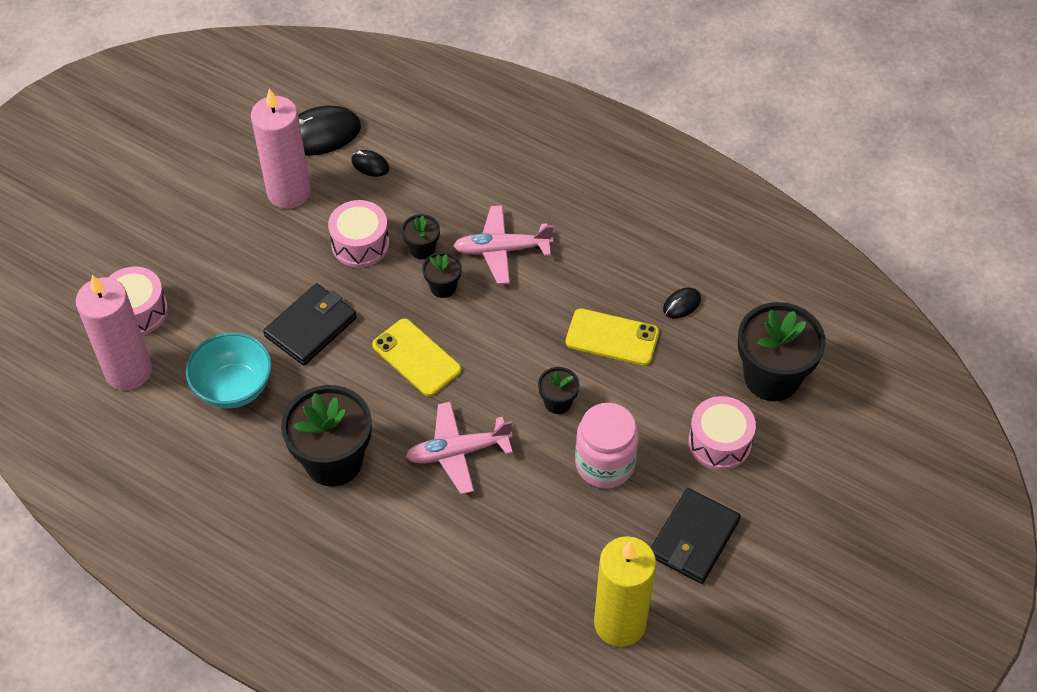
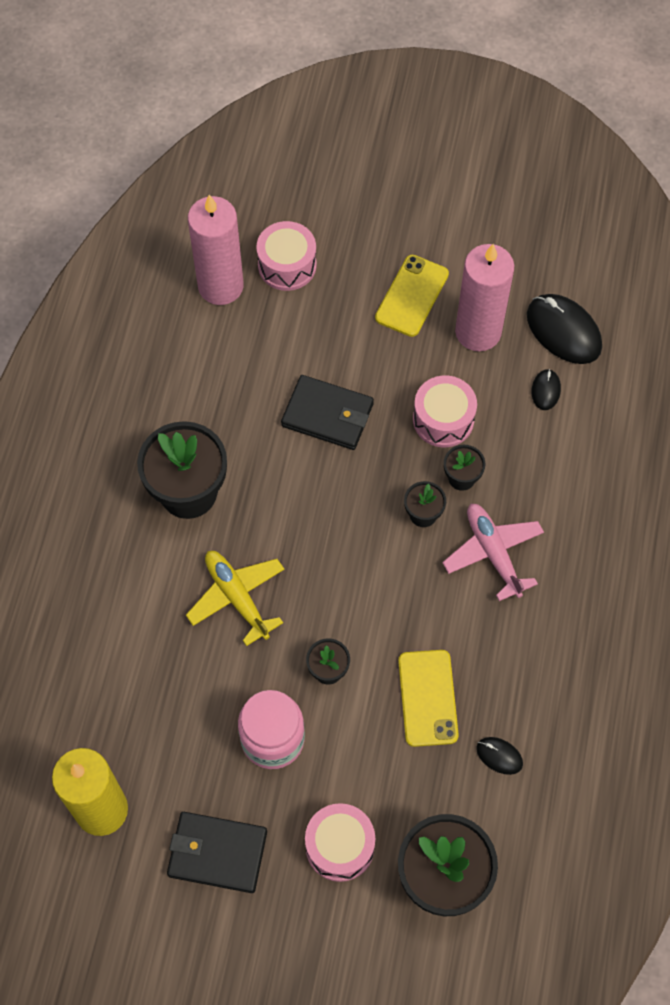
camera: 70 degrees right, 10 degrees up
(234, 387) = (236, 378): turquoise bowl -> none
(416, 357) = (330, 521): yellow phone -> yellow phone (412, 296)
(458, 452) = (237, 597): pink plane -> yellow plane

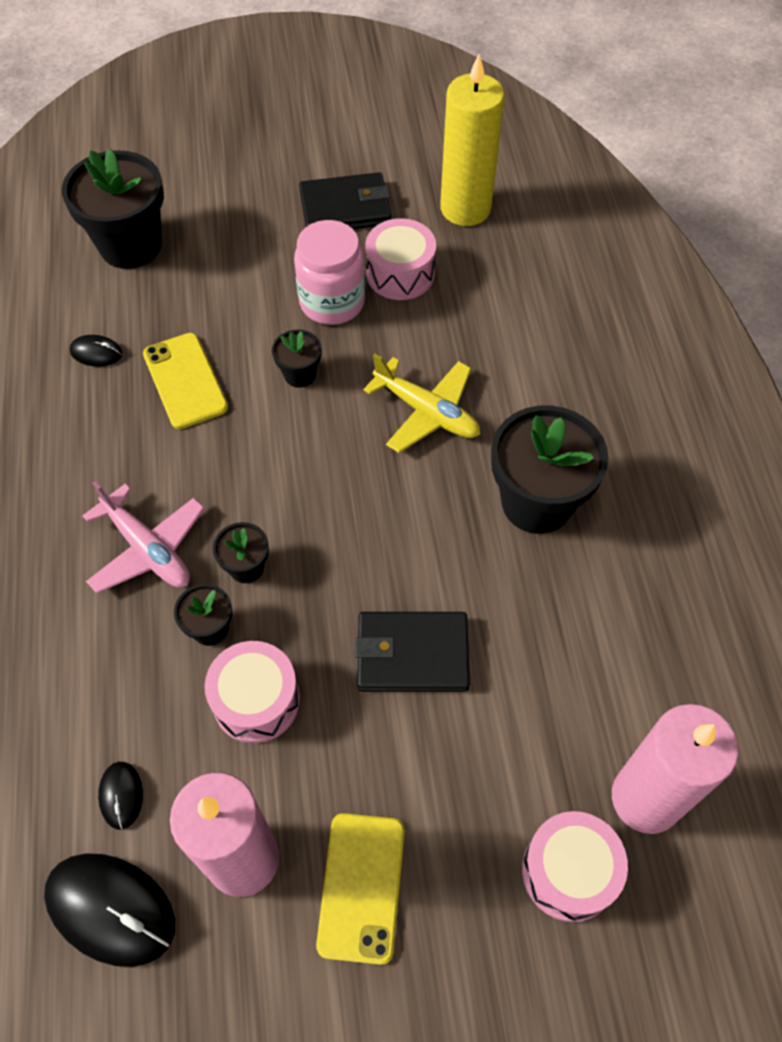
camera: 160 degrees right, 5 degrees down
(340, 846) = (234, 242): pink drum -> pink drum (400, 273)

